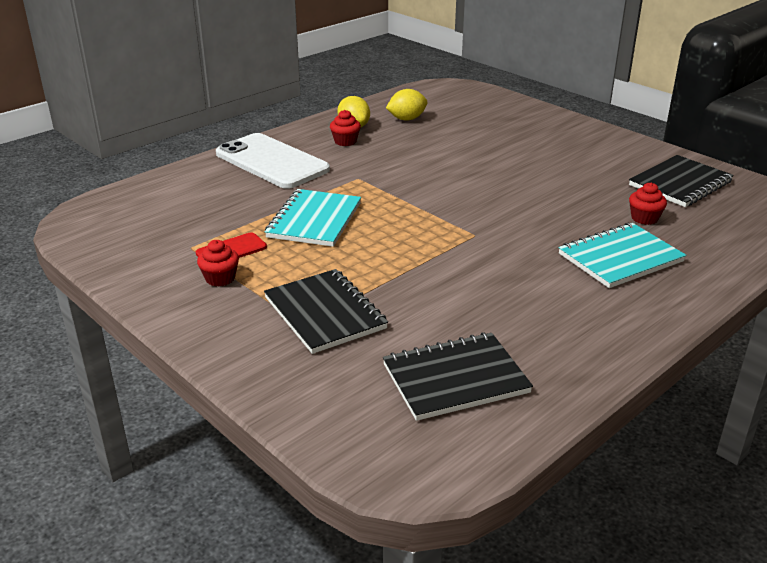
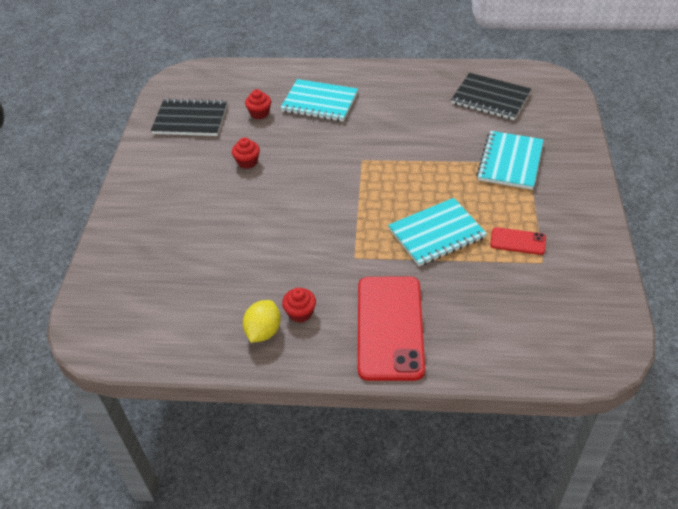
camera: 130 degrees left, 15 degrees up
(220, 278) = (545, 221): red cupcake -> red cupcake (247, 162)
(271, 162) = (390, 327): white phone -> red phone
(325, 313) = (510, 162): black notebook -> turquoise notebook
(406, 119) = (209, 309): yellow lemon -> none

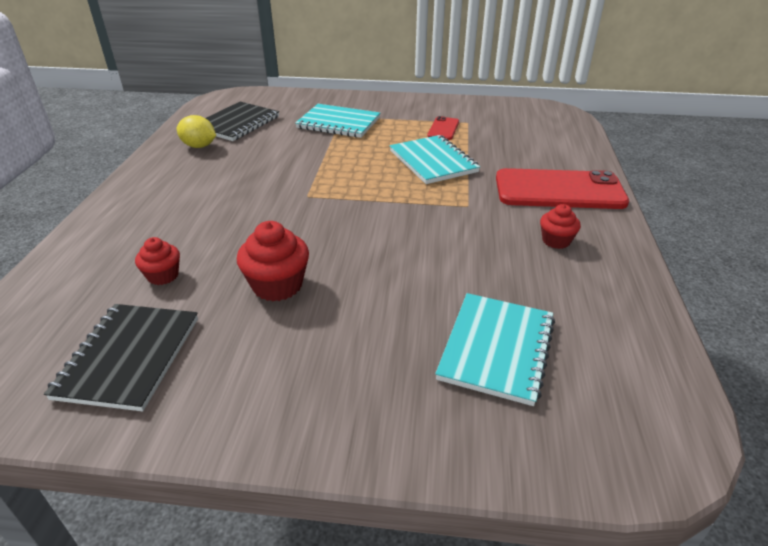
camera: 90 degrees left, 10 degrees down
(247, 162) = (277, 285): red cupcake -> red cupcake, size x1.61
(263, 331) = (591, 266): yellow lemon -> yellow lemon (199, 146)
(319, 102) = (172, 222): turquoise notebook -> turquoise notebook (496, 349)

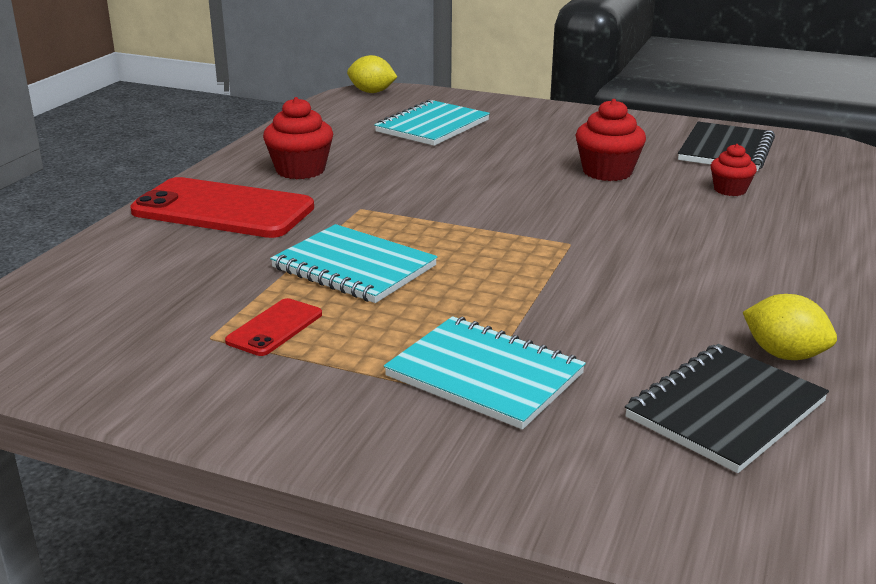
camera: 165 degrees left, 10 degrees down
(433, 161) = (354, 267): turquoise notebook -> turquoise notebook turned 45 degrees counterclockwise
(556, 241) = (300, 170): red cupcake -> red cupcake, size x1.61
(664, 452) = (372, 92): none -> yellow lemon

